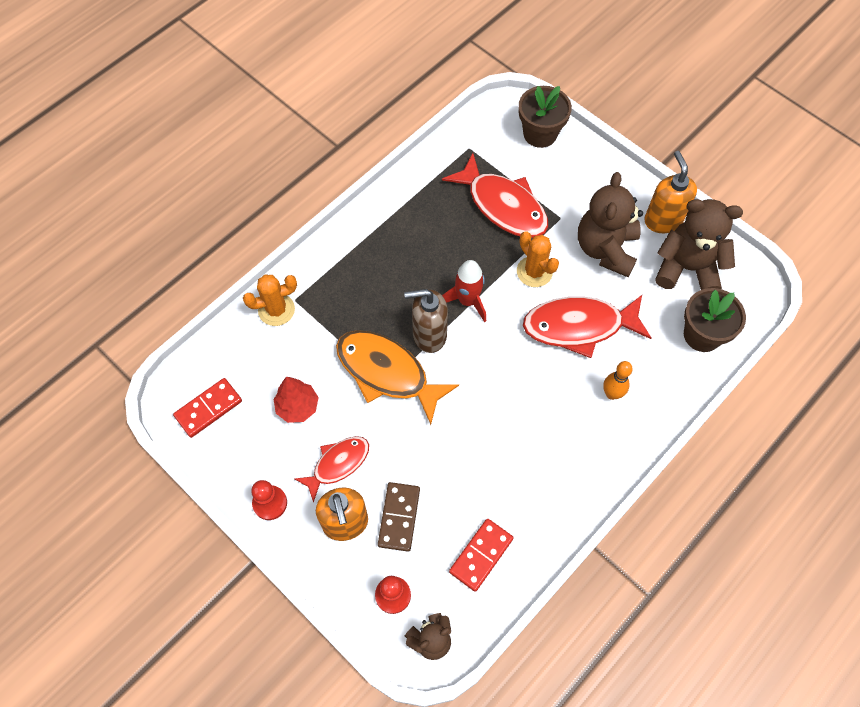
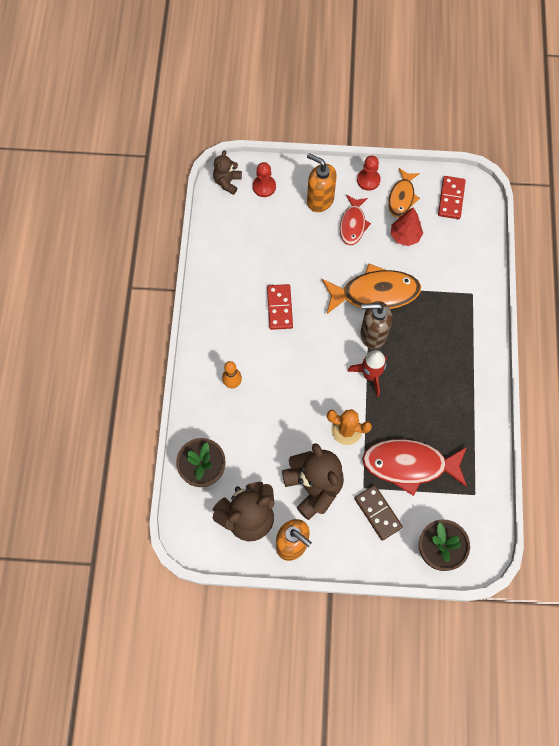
camera: 140 degrees right, 5 degrees up
(256, 452) = (402, 197): none -> orange fish
(276, 310) = (476, 279): orange cactus -> none
(399, 517) = (295, 223): brown domino -> brown domino (378, 513)
(429, 335) = (373, 334): brown soap dispenser -> brown soap dispenser turned 135 degrees counterclockwise
(481, 555) = (235, 238): red domino -> red domino (279, 308)
(579, 326) = (287, 413): red fish -> none

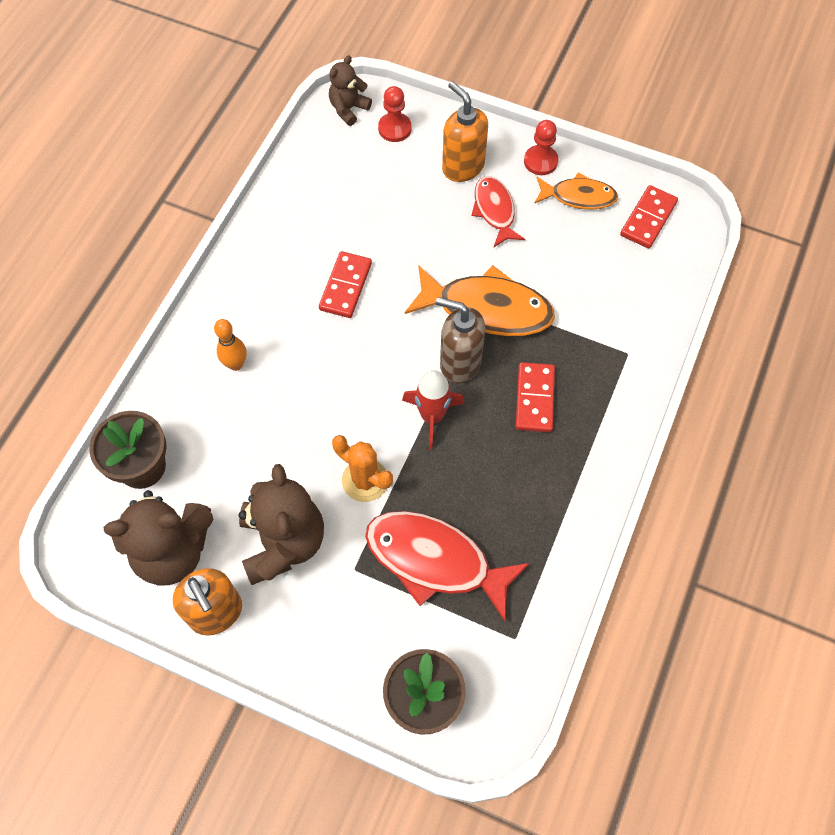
camera: 20 degrees right, 5 degrees down
(353, 224) = (494, 211): red fish -> red fish turned 135 degrees clockwise
(378, 513) = (359, 613): brown domino -> none
(402, 197) = (578, 196): orange fish -> orange fish turned 120 degrees counterclockwise
(405, 236) = (561, 247): red tree -> none
(428, 342) = (535, 399): none -> red domino

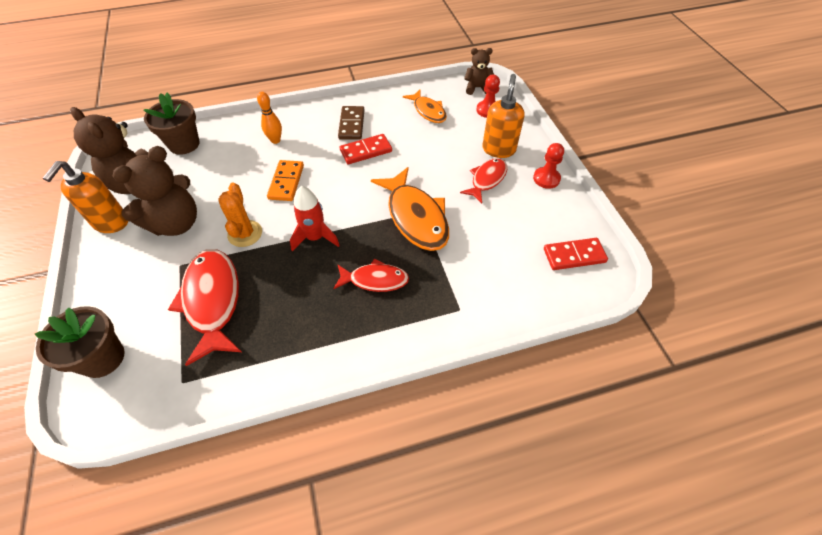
camera: 50 degrees right, 10 degrees down
(286, 271) = (351, 124): none -> brown domino
(321, 394) = (286, 182): none -> orange domino
(459, 363) = (365, 227): brown soap dispenser -> none
(535, 399) = (375, 280): red domino -> red fish
(578, 196) = (545, 211): orange fish -> orange fish (428, 111)

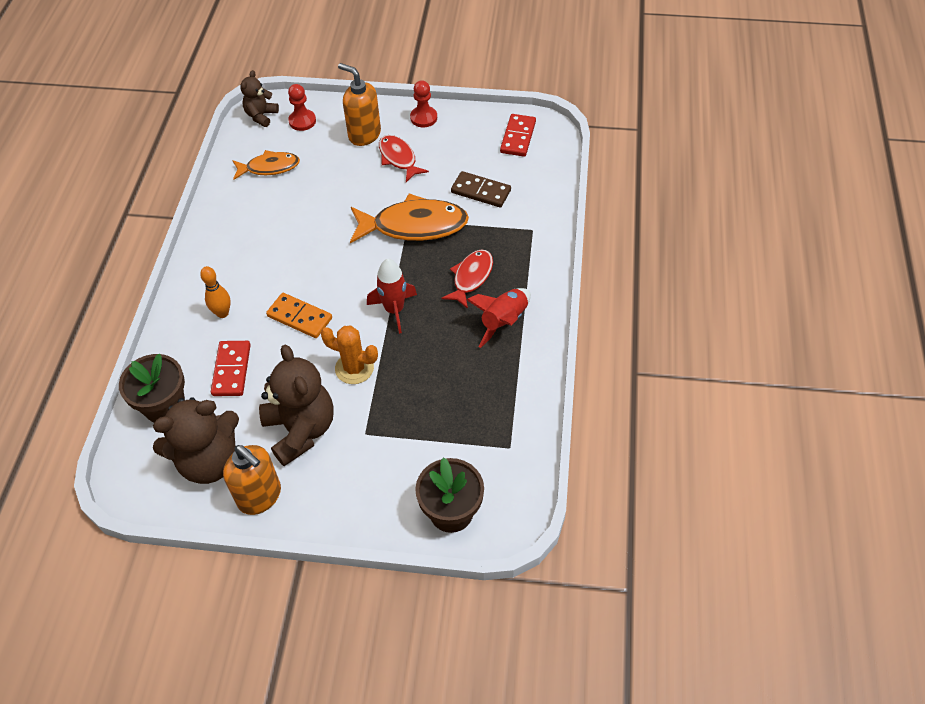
camera: 65 degrees left, 0 degrees up
(212, 301) = (429, 410): red fish -> none
(332, 325) = (504, 321): none -> red rocket
(351, 124) = (244, 238): brown domino -> brown domino (480, 191)
(366, 151) = (296, 237): red domino -> red domino (231, 370)

